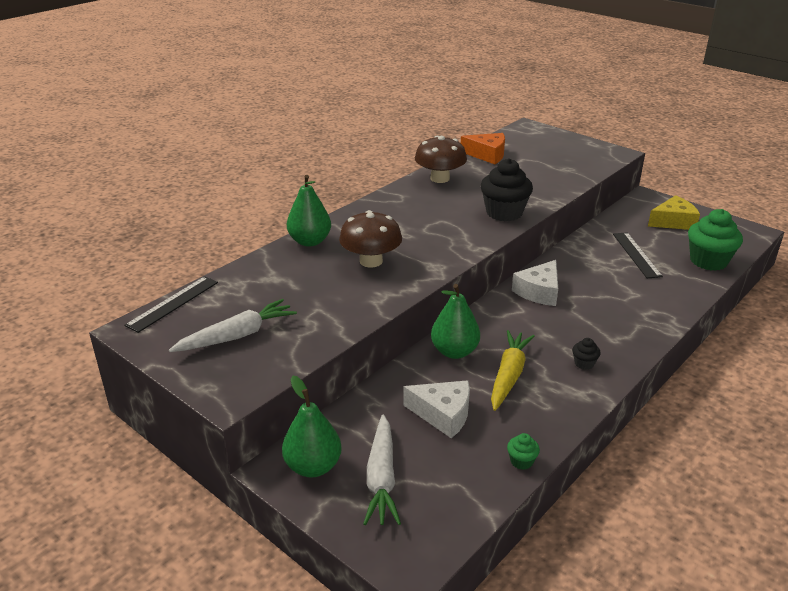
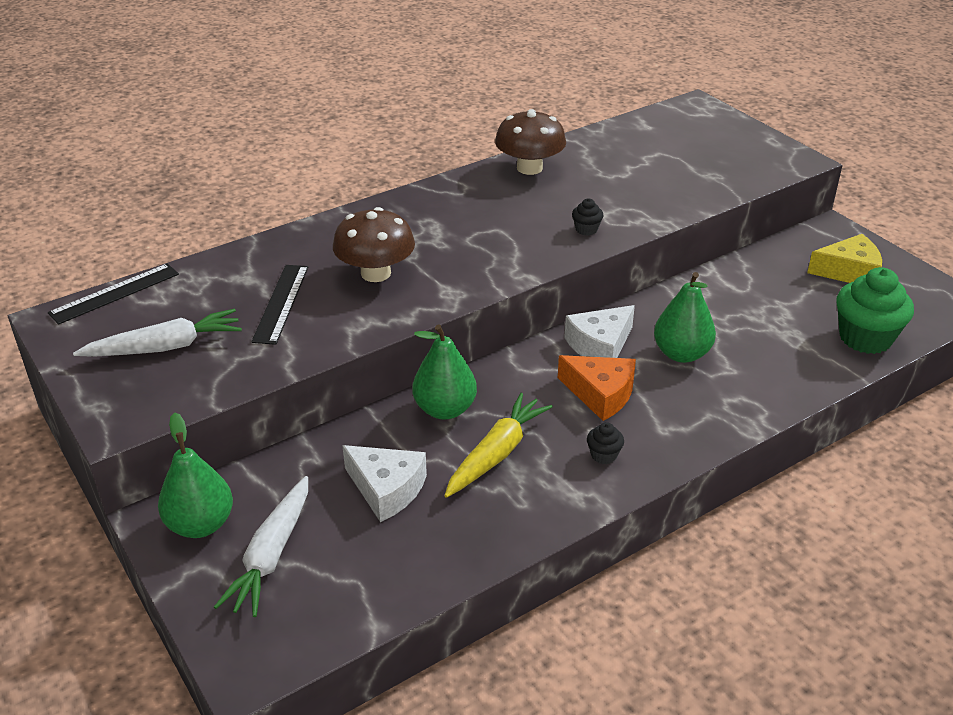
camera: 15 degrees right, 5 degrees up
(310, 241) = (315, 235): green pear -> green pear (681, 354)
(487, 155) = (614, 141): orange cheese -> orange cheese (600, 394)
(504, 213) = (586, 229): black cupcake -> black cupcake, size x0.45
(521, 461) = (450, 569): green cupcake -> none
(636, 254) = (766, 313): black ruler -> black ruler (281, 303)

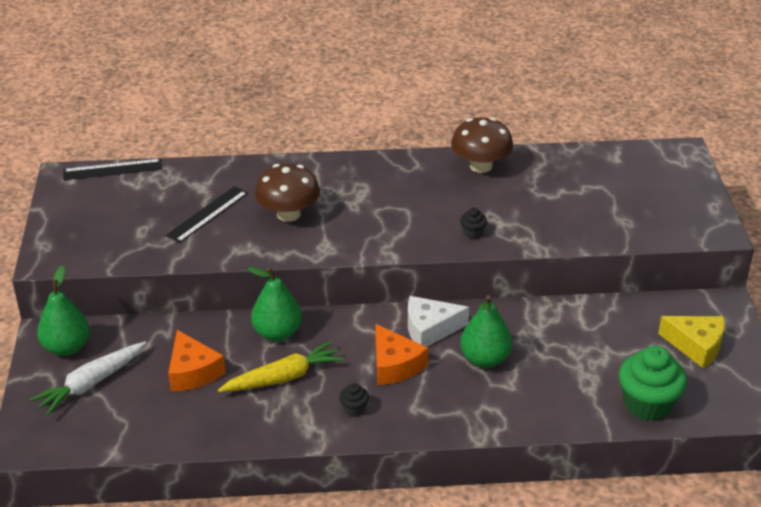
camera: 30 degrees right, 0 degrees up
(165, 347) = (112, 219): white carrot -> none
(386, 489) = (192, 372): white cheese -> orange cheese

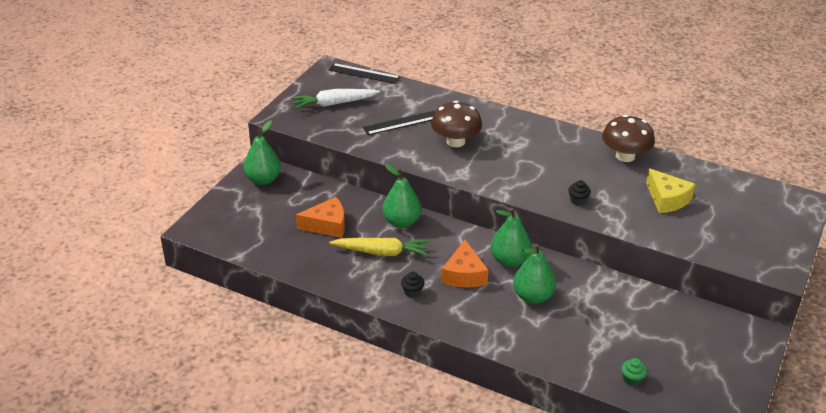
camera: 30 degrees right, 0 degrees up
(91, 384) = (259, 208): white carrot -> white carrot (334, 104)
(192, 372) = (327, 225): orange cheese -> orange cheese turned 105 degrees counterclockwise
(430, 329) = (509, 260): white cheese -> green pear
(647, 404) = (632, 379): green cupcake -> green cupcake, size x0.45
(696, 346) = (709, 354): yellow cheese -> yellow cheese (667, 199)

